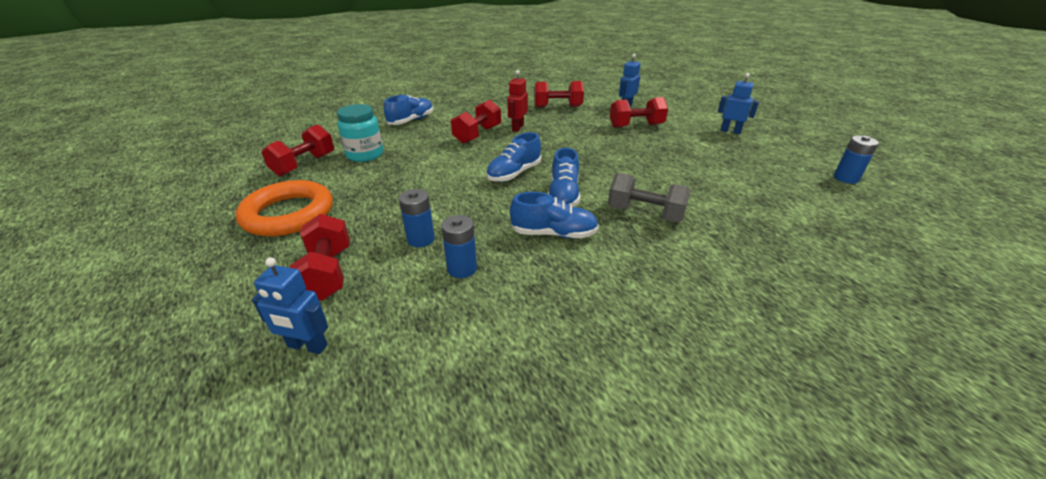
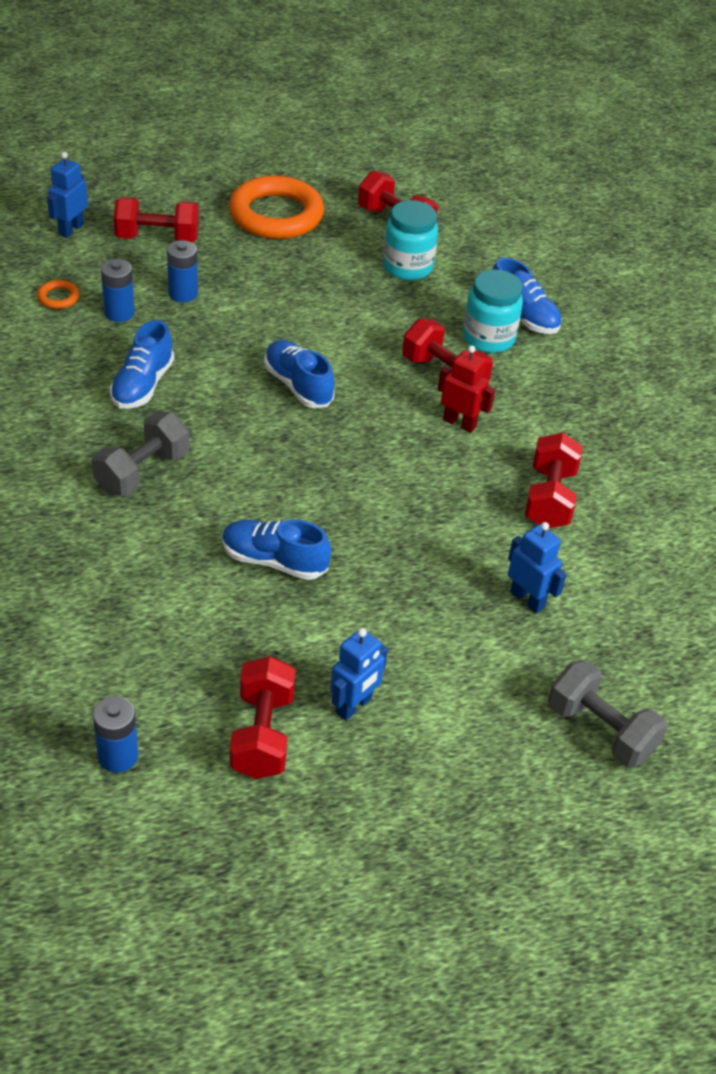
camera: 100 degrees right, 10 degrees up
(437, 127) = (488, 338): none -> turquoise jar
(450, 317) = (58, 297): none -> orange ring
(563, 195) = (220, 415): blue shoe -> blue shoe (274, 561)
(636, 126) = (423, 575): red dumbbell -> red dumbbell (262, 734)
(677, 93) = (600, 730): none -> grey dumbbell

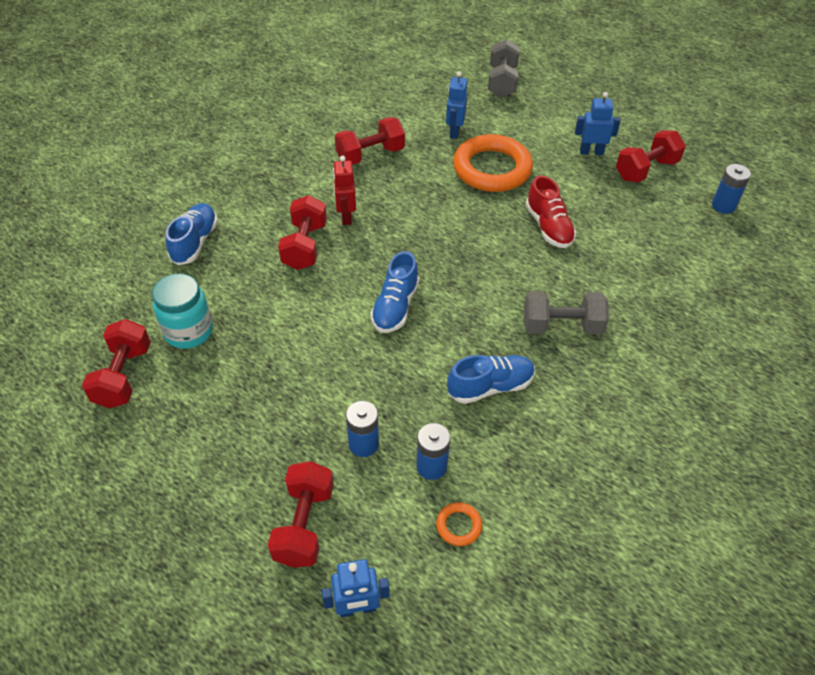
camera: 125 degrees left, 5 degrees up
(157, 238) = (304, 524): red dumbbell -> red dumbbell turned 45 degrees clockwise
(274, 561) = (548, 227): blue shoe -> red shoe
(276, 215) = (184, 463): orange ring -> orange ring (492, 169)
(488, 338) = (240, 245): turquoise jar -> none

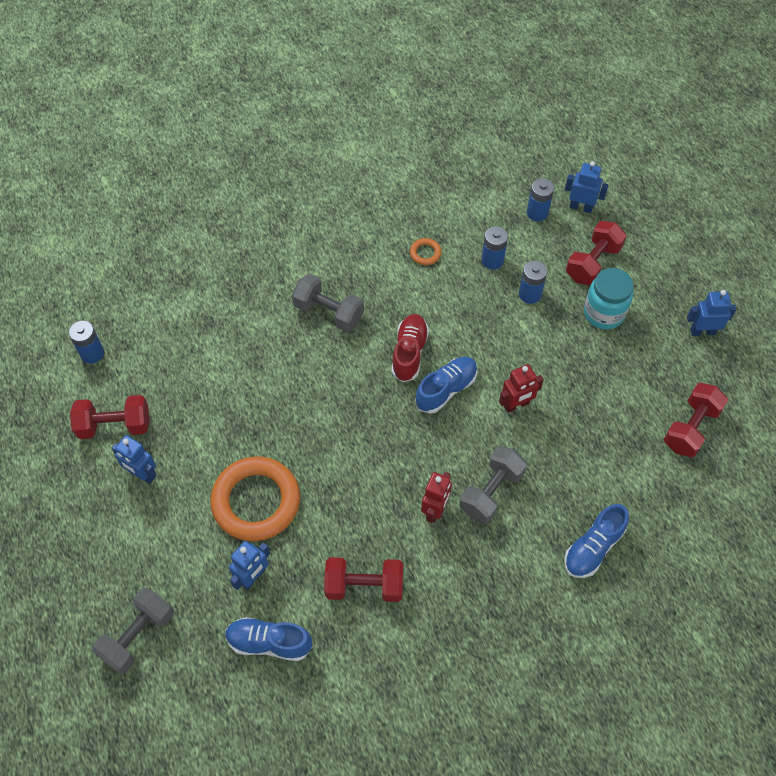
camera: 150 degrees left, 10 degrees up
(130, 494) = (702, 331): none -> blue robot
(189, 331) = (627, 446): turquoise jar -> turquoise jar (604, 313)
(305, 246) = (491, 492): red dumbbell -> grey dumbbell
(318, 322) = (516, 405): none -> red robot
(413, 566) = (537, 213): none -> blue battery
(458, 526) = (497, 221): orange ring -> orange ring (425, 253)
(490, 386) = (417, 292): blue shoe -> blue shoe (269, 642)
(548, 227) = (261, 406): red shoe -> red shoe (409, 353)

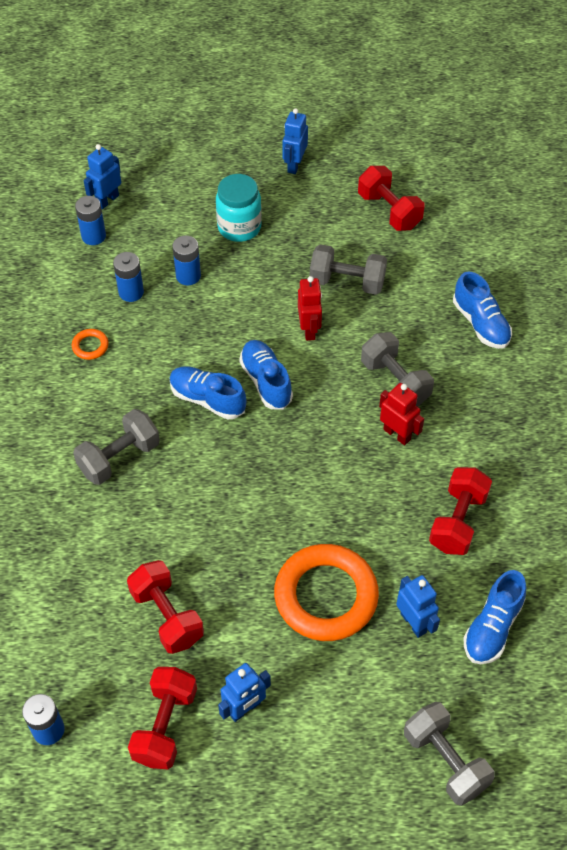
camera: 70 degrees left, 5 degrees down
(409, 353) = (207, 399): red shoe -> blue shoe
(585, 418) = (347, 282): none -> grey dumbbell
(593, 263) = (178, 215): red dumbbell -> red dumbbell (167, 616)

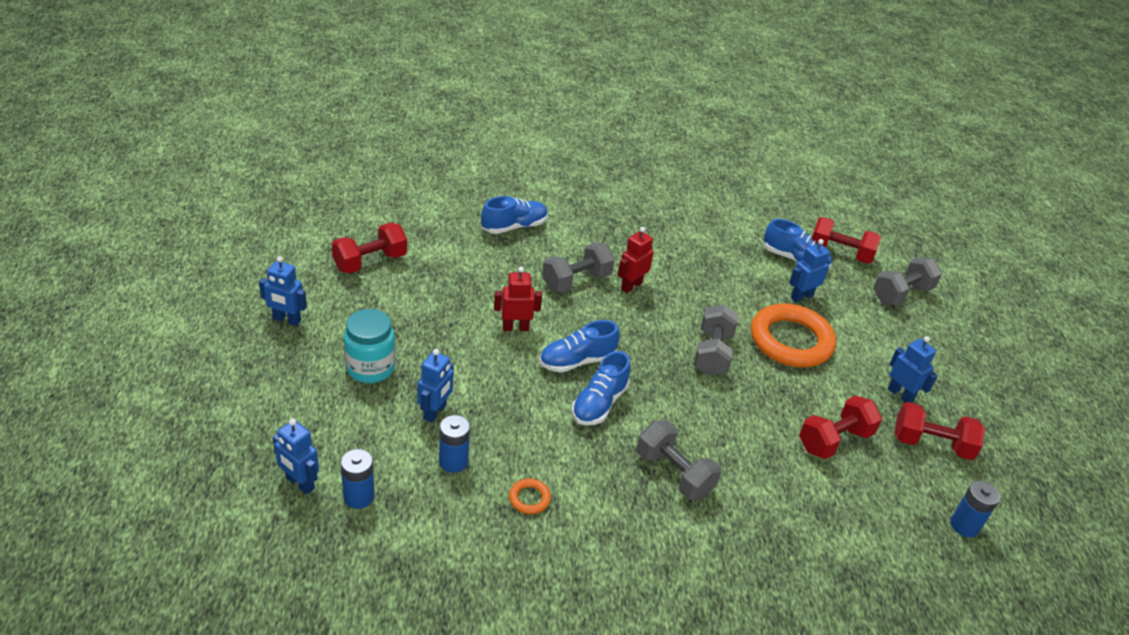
camera: 95 degrees left, 15 degrees down
(188, 276) = (435, 412): blue battery -> blue robot
(347, 282) = (458, 298): grey dumbbell -> grey dumbbell (712, 353)
(458, 521) = (710, 264): red dumbbell -> red dumbbell (840, 253)

